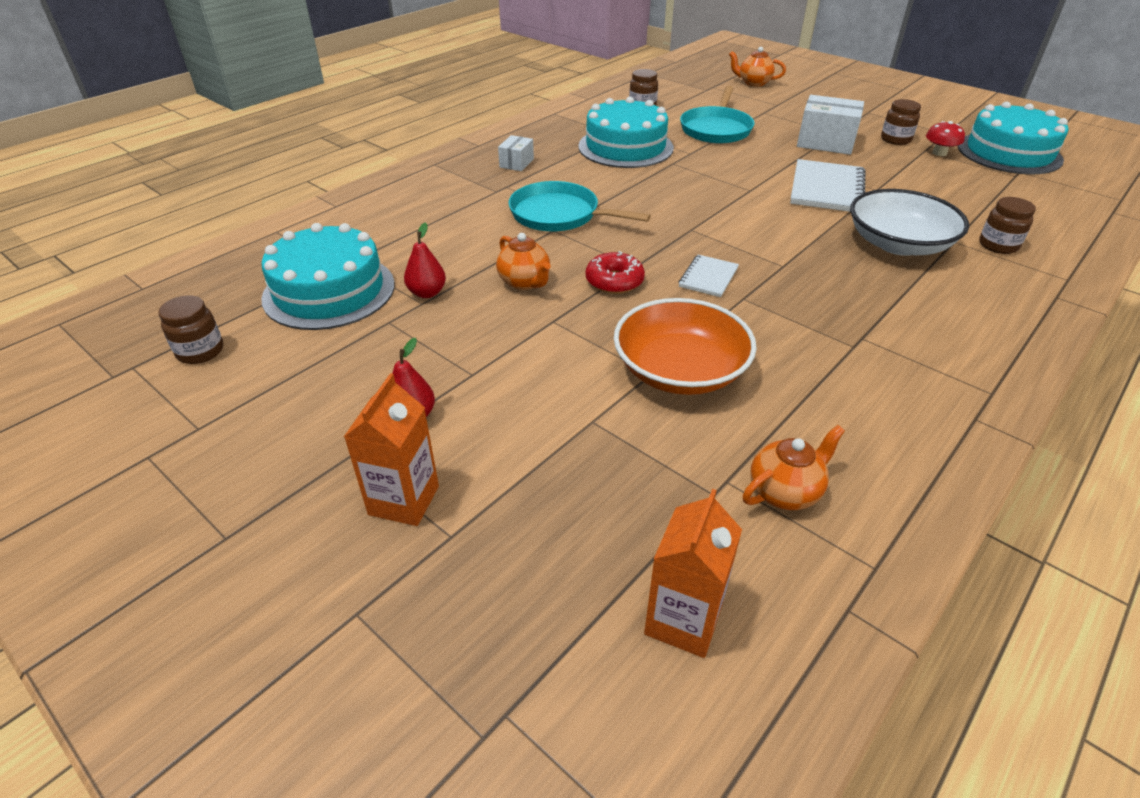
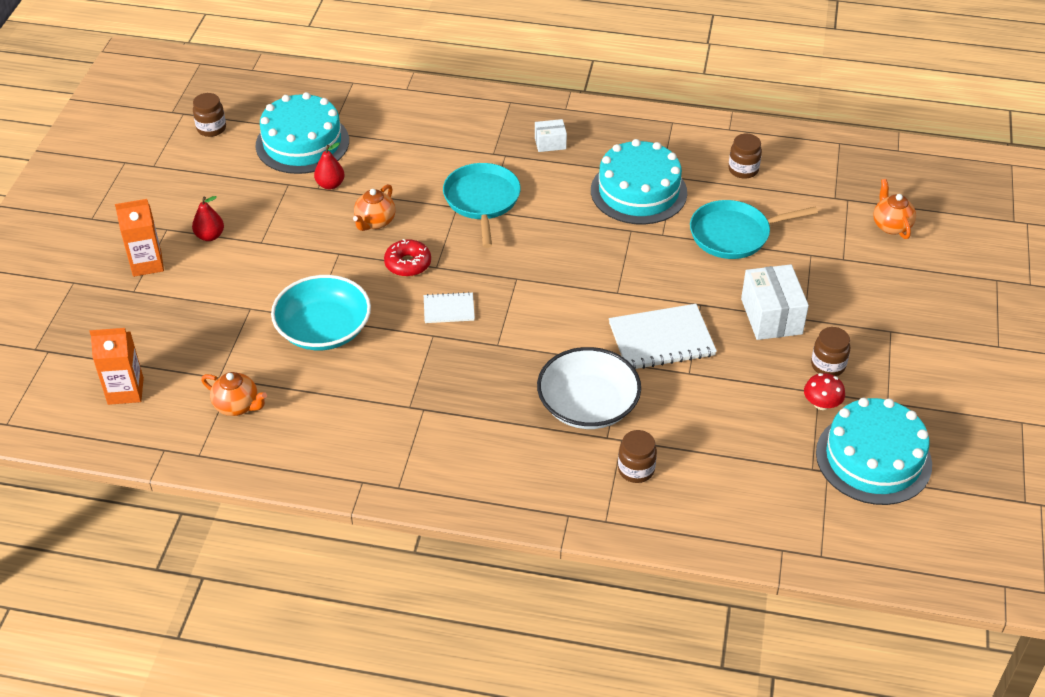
camera: 60 degrees right, 5 degrees up
(680, 370) = (324, 329): orange bowl -> turquoise bowl

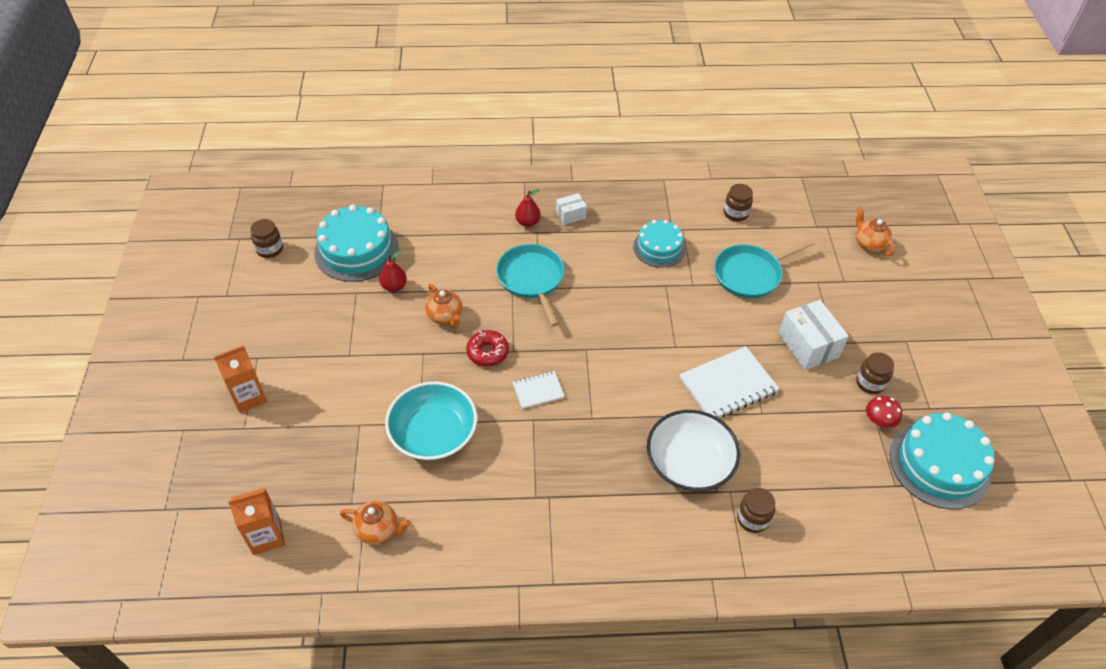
camera: 15 degrees left, 5 degrees up
(210, 236) = (300, 357): red pear -> red pear (527, 222)
(375, 222) = (445, 316): orange teapot -> orange teapot turned 45 degrees counterclockwise
(638, 191) = (659, 248): turquoise cake -> turquoise cake, size x0.64

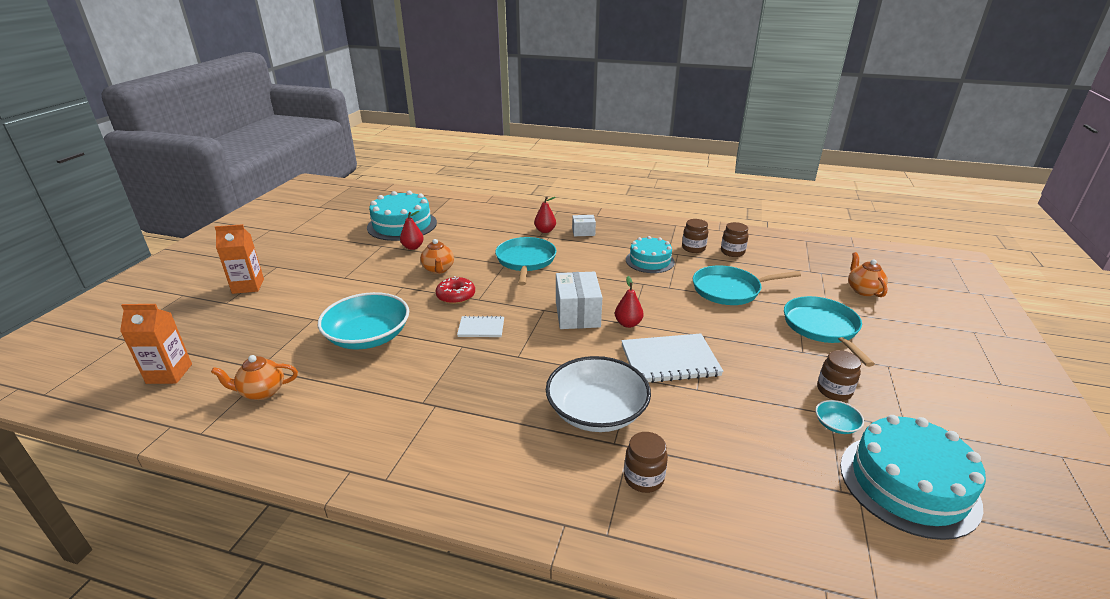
camera: 20 degrees right, 20 degrees down
(270, 249) = (341, 215): brown jar -> brown jar (693, 248)
(378, 530) = (262, 392): orange teapot -> orange teapot turned 135 degrees clockwise
(673, 347) = (628, 324): none -> red pear
(808, 345) = (771, 348): white box -> white box (577, 314)
(844, 306) = (822, 328): none -> turquoise pan
(879, 421) = (836, 425): red mushroom -> turquoise bowl

